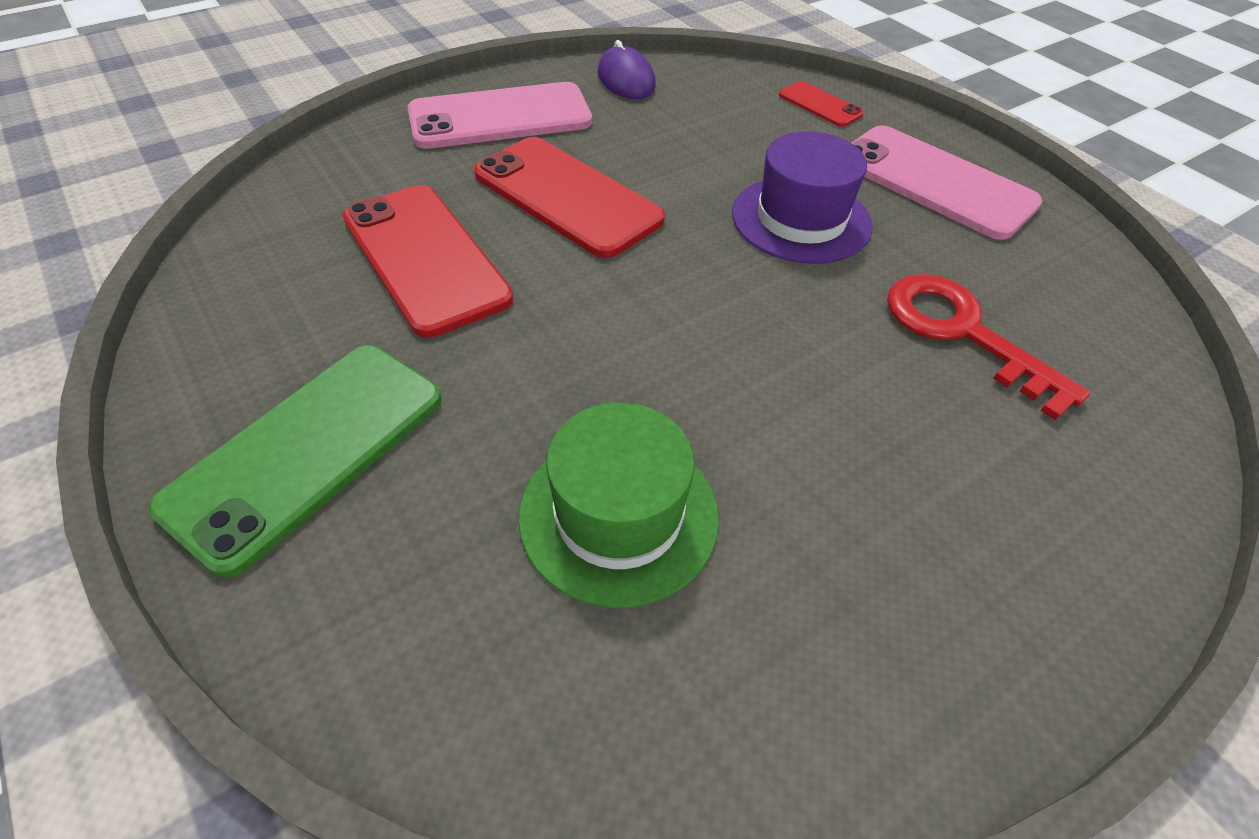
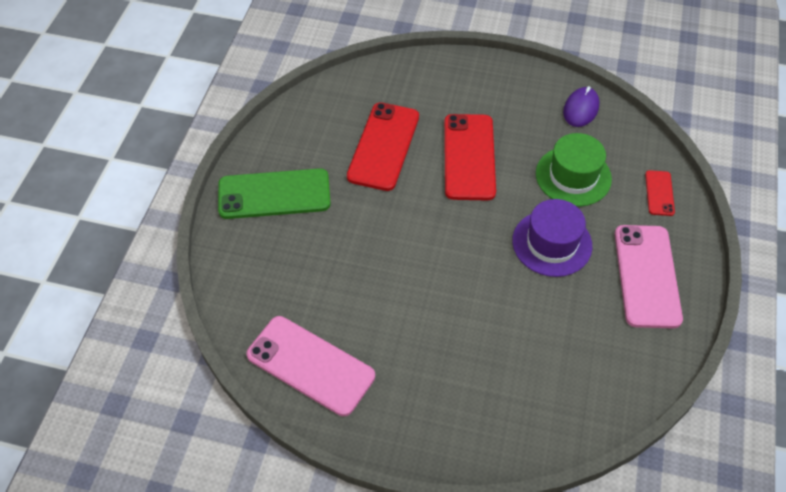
camera: 50 degrees right, 5 degrees up
(500, 117) = (493, 93): pink phone -> pink phone (310, 365)
(619, 515) = (333, 291): green hat -> green hat (573, 176)
(963, 333) = (539, 342): red key -> none

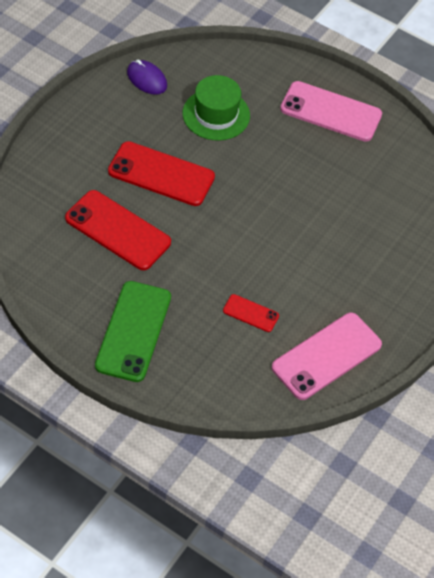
camera: 75 degrees left, 0 degrees up
(552, 243) = (276, 155): purple hat -> none
(659, 193) = (258, 70): red phone -> red phone (250, 313)

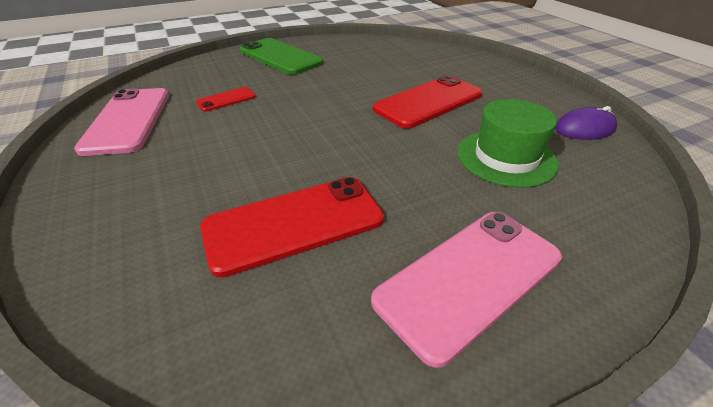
camera: 125 degrees right, 15 degrees down
(118, 230) = (378, 71): red phone -> red phone (294, 223)

